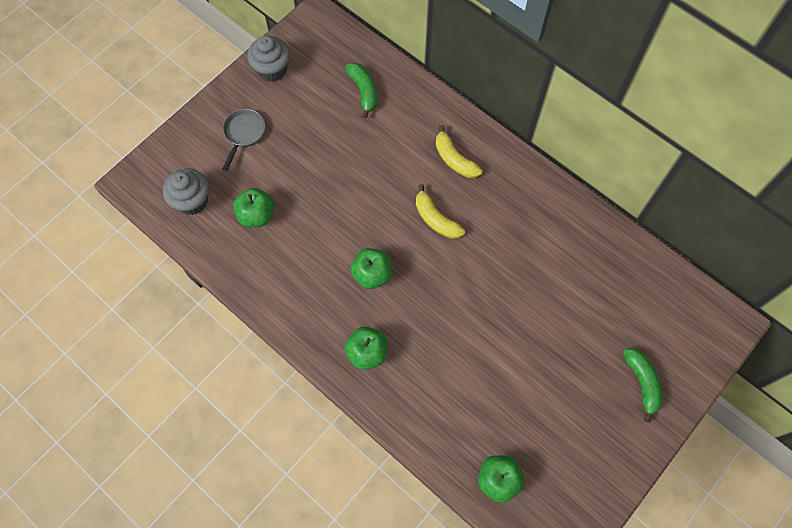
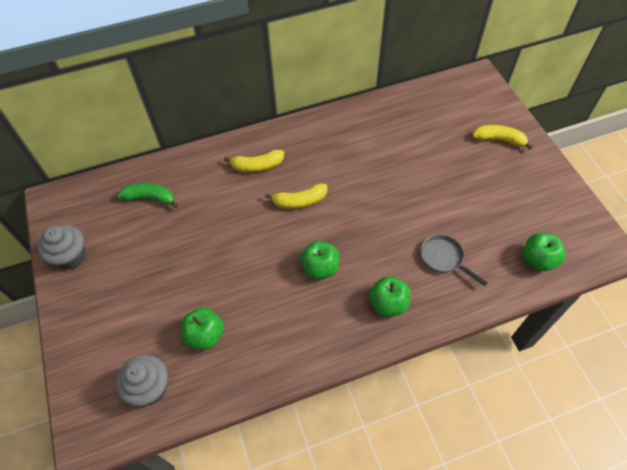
camera: 60 degrees left, 10 degrees down
(243, 134) = (115, 309): grey pan -> grey pan (444, 258)
(642, 383) = (499, 140): green banana -> yellow banana

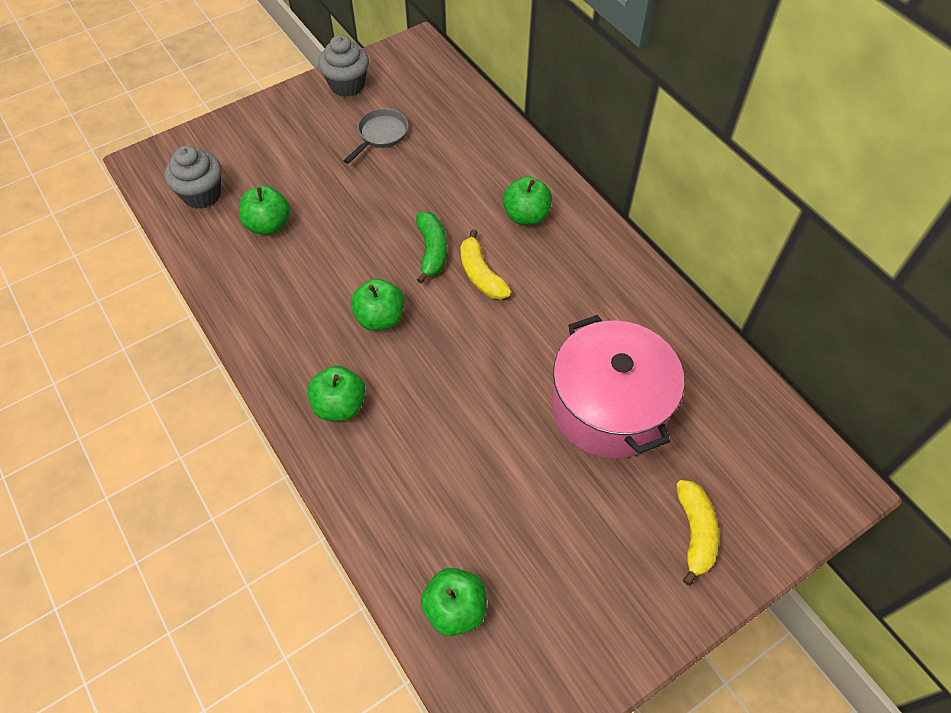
camera: 75 degrees right, 0 degrees up
(150, 198) = (443, 126): green banana -> green banana (432, 251)
(257, 166) = (526, 216): yellow banana -> green apple
(416, 157) = (609, 408): none -> pink pot
(444, 258) = (428, 468): grey pan -> grey pan (381, 135)

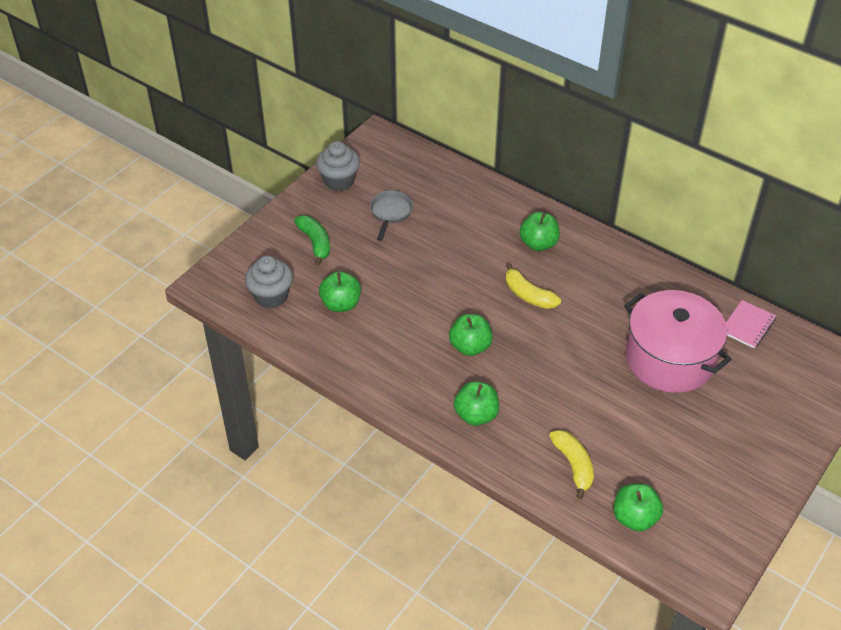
camera: 20 degrees left, 10 degrees down
(432, 251) = (481, 288): green banana -> green banana (315, 243)
(695, 533) = (768, 420): yellow banana -> yellow banana (574, 465)
(730, 394) = (747, 325): none -> pink notebook

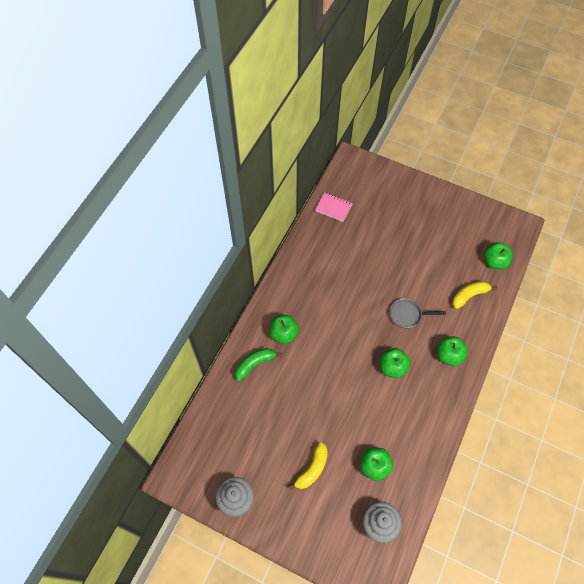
camera: 100 degrees left, 15 degrees up
(315, 243) = (313, 502): green banana -> green banana (255, 364)
(390, 213) = (269, 448): grey pan -> grey pan (408, 315)
(528, 295) = (336, 335): yellow banana -> yellow banana (312, 469)
(669, 359) = (372, 248): pink pot -> none

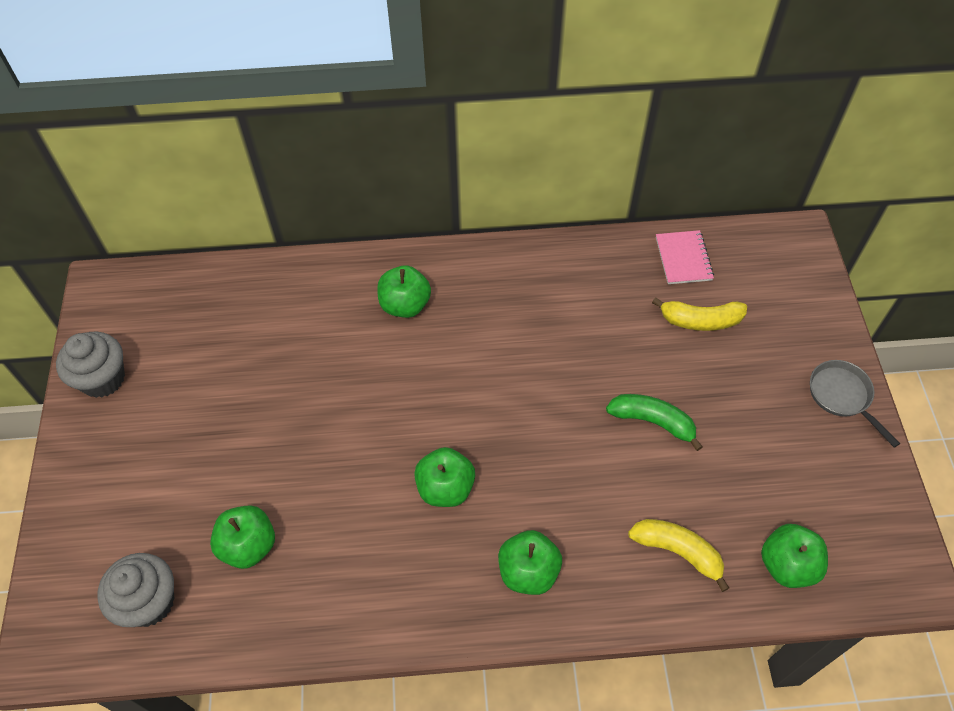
camera: 60 degrees right, 5 degrees down
(255, 364) = (331, 294): green banana -> green banana (653, 421)
(312, 469) = (198, 455): yellow banana -> yellow banana (700, 320)
(408, 315) = (563, 465): grey pan -> grey pan (842, 396)

